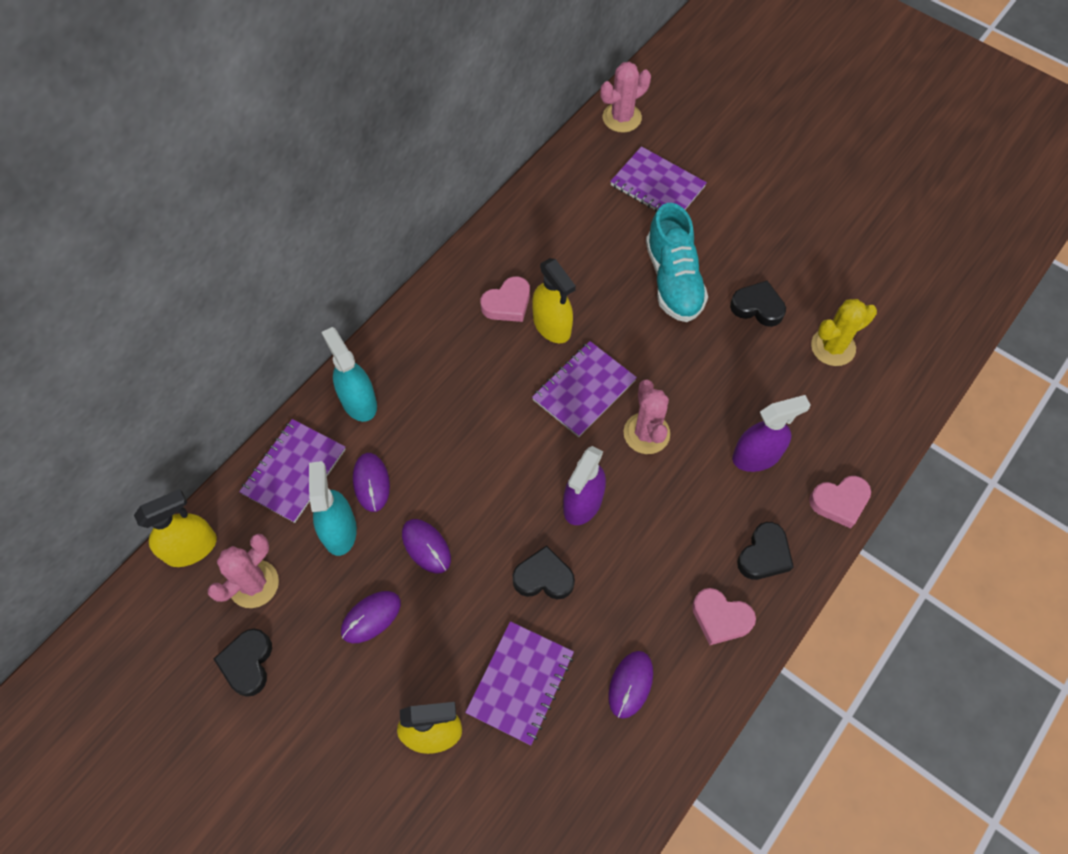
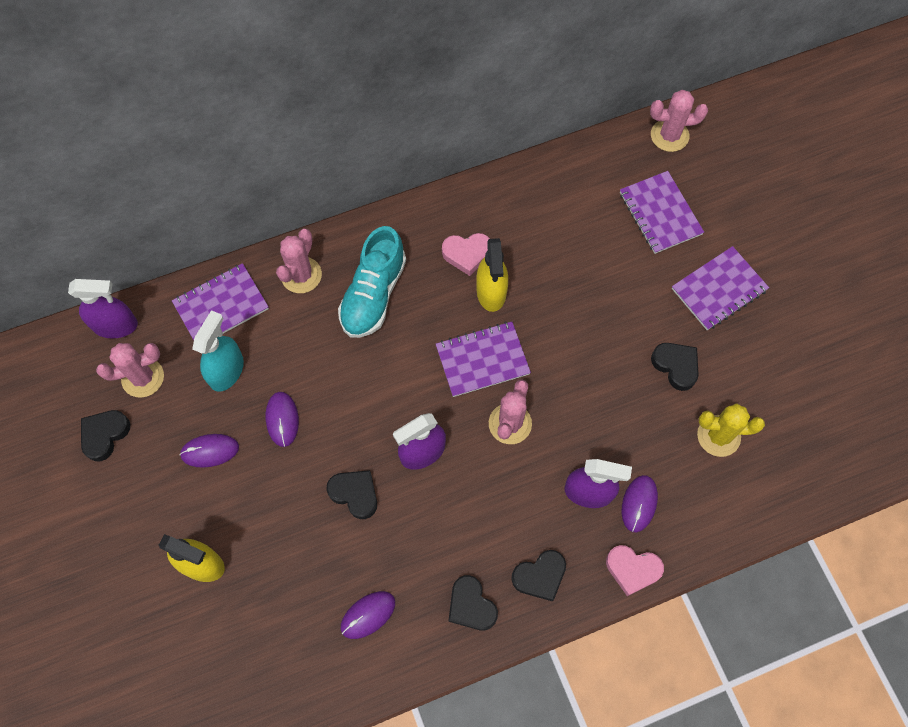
camera: 30 degrees right, 5 degrees up
(191, 548) = (115, 325): yellow spray bottle -> purple spray bottle
(358, 401) = (301, 275): turquoise spray bottle -> pink cactus
(371, 483) = (272, 346): purple mouse -> purple mouse (639, 504)
(520, 683) = (287, 564): purple notebook -> purple notebook (719, 289)
(673, 280) = (618, 304): turquoise shoe -> turquoise shoe (373, 294)
(720, 618) = (471, 605): pink heart -> black heart

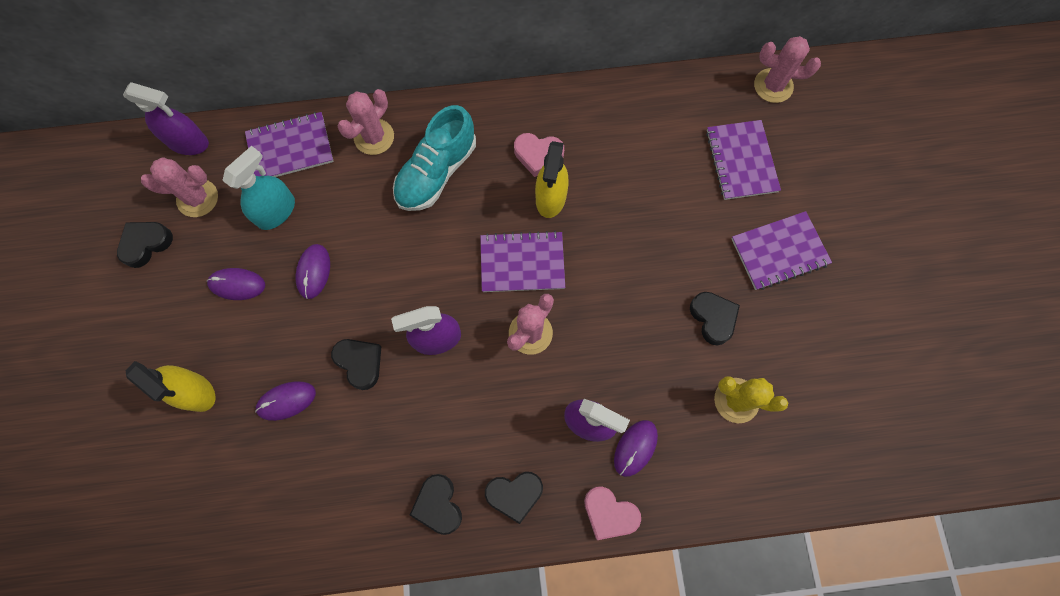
camera: 15 degrees right, 5 degrees up
(368, 615) = (336, 486): purple mouse -> purple mouse (286, 401)

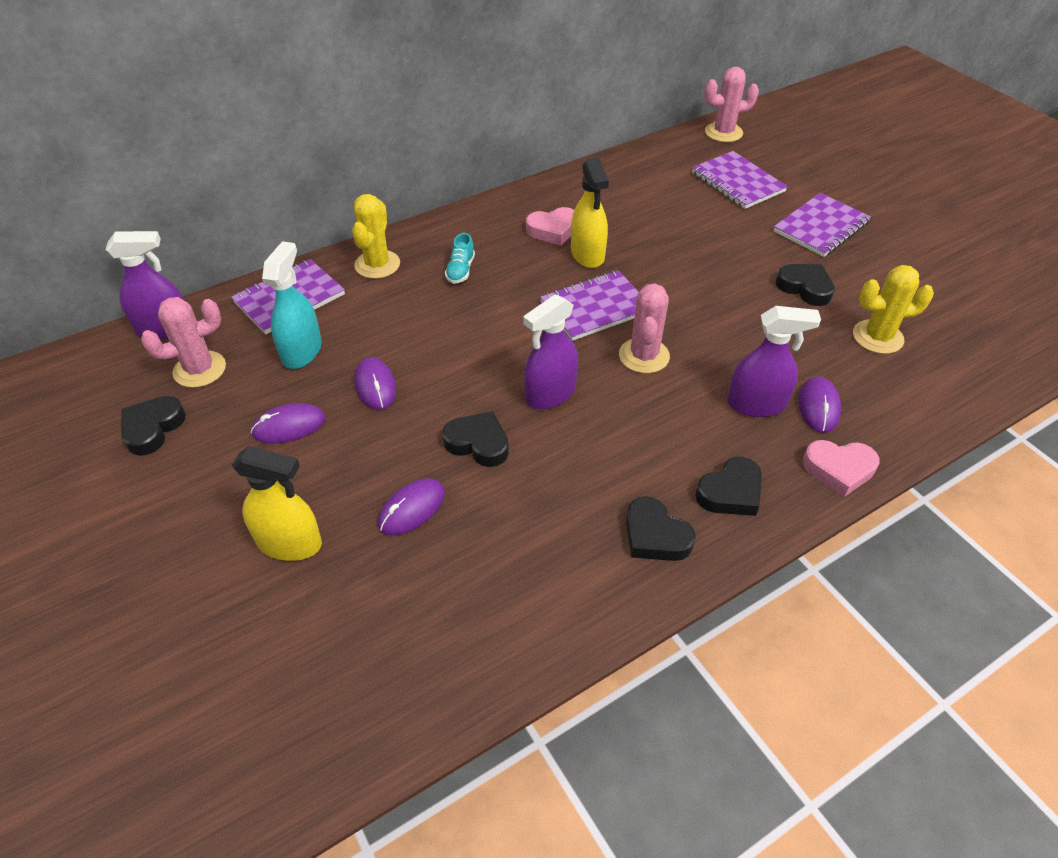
camera: 25 degrees left, 25 degrees down
(374, 137) = (377, 264): pink cactus -> yellow cactus
(436, 172) = (460, 270): turquoise shoe -> turquoise shoe, size x0.46

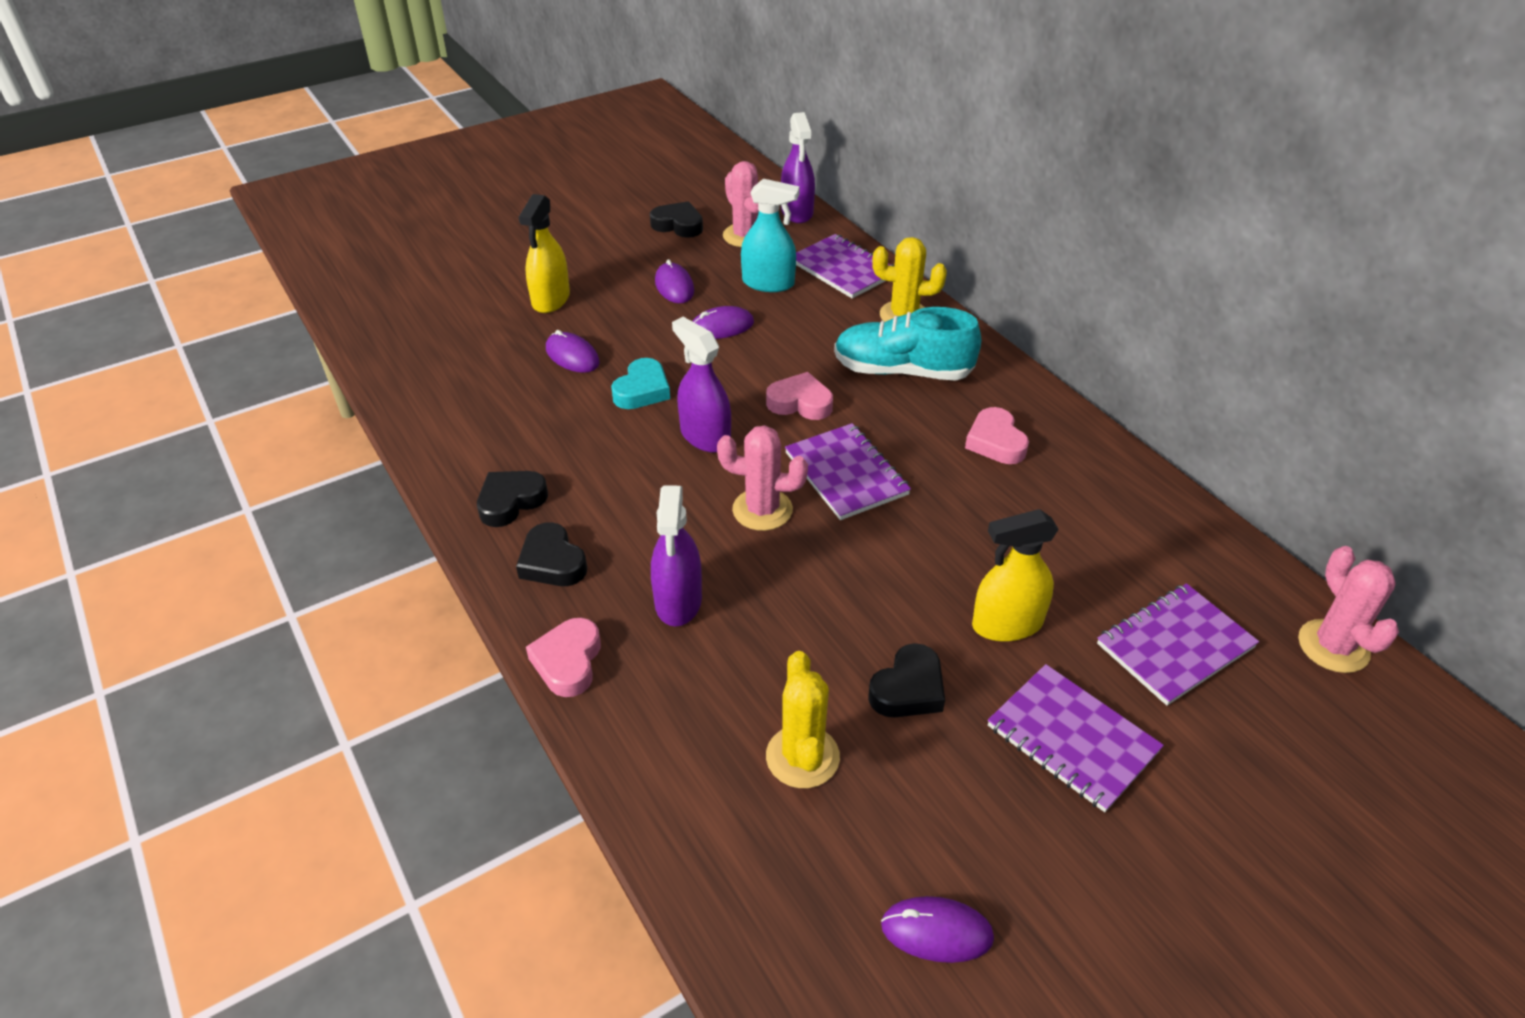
camera: 90 degrees right, 5 degrees down
(460, 270) = (902, 371): turquoise shoe -> turquoise shoe, size x2.17
(478, 443) = (642, 390): black heart -> turquoise heart
(502, 332) = (800, 403): none -> pink heart
(587, 254) = (950, 471): yellow spray bottle -> yellow spray bottle (1007, 624)
(818, 407) = (669, 661): purple mouse -> purple mouse (936, 932)

